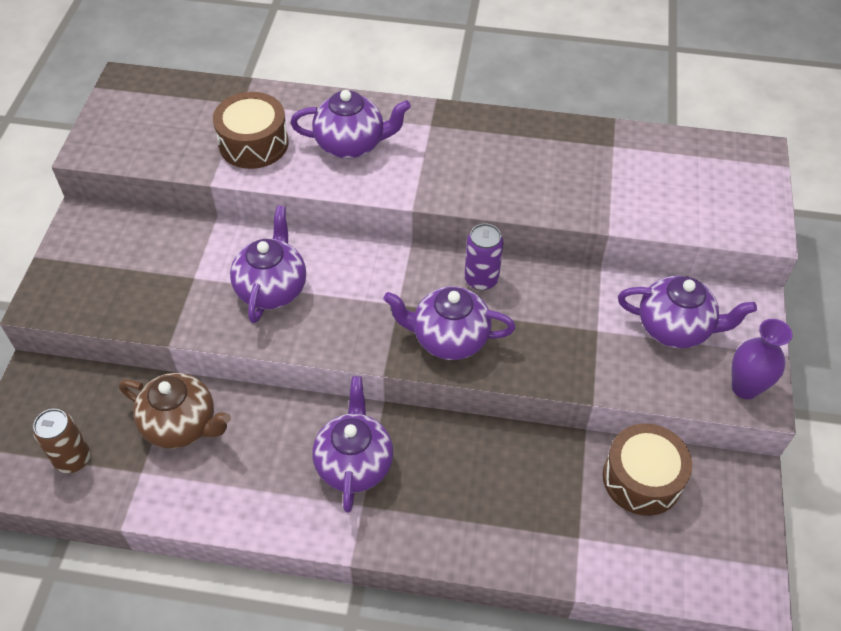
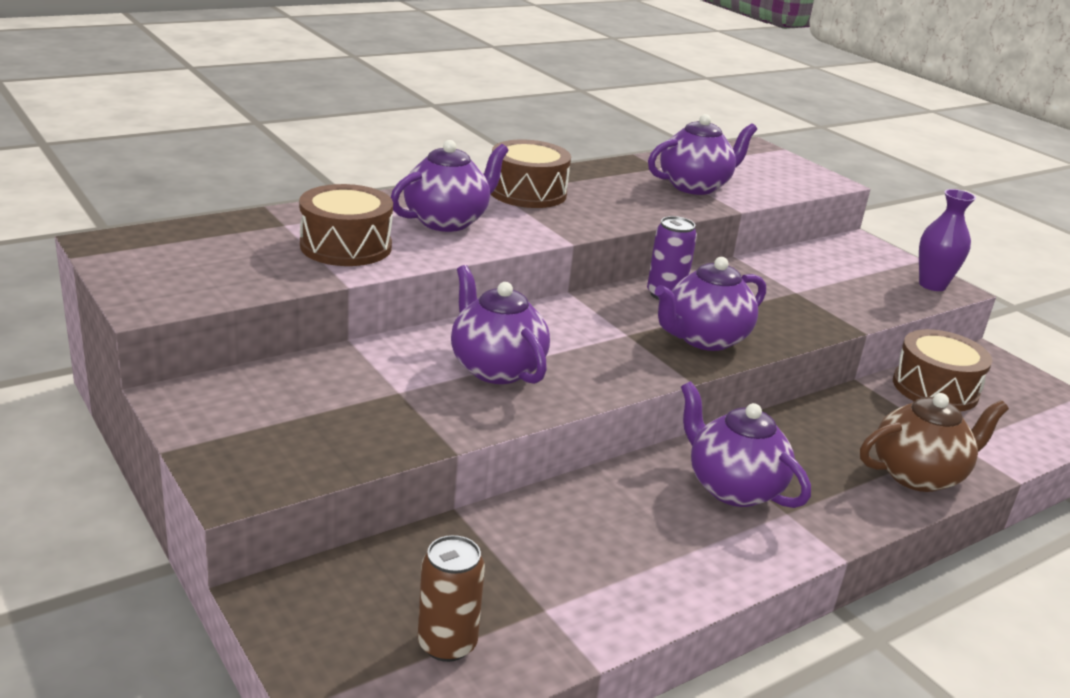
camera: 45 degrees left, 25 degrees down
(182, 425) = (527, 547): brown teapot -> brown teapot (918, 475)
(453, 135) = (527, 192): none -> brown drum
(675, 328) = (840, 272): purple teapot -> purple teapot (695, 186)

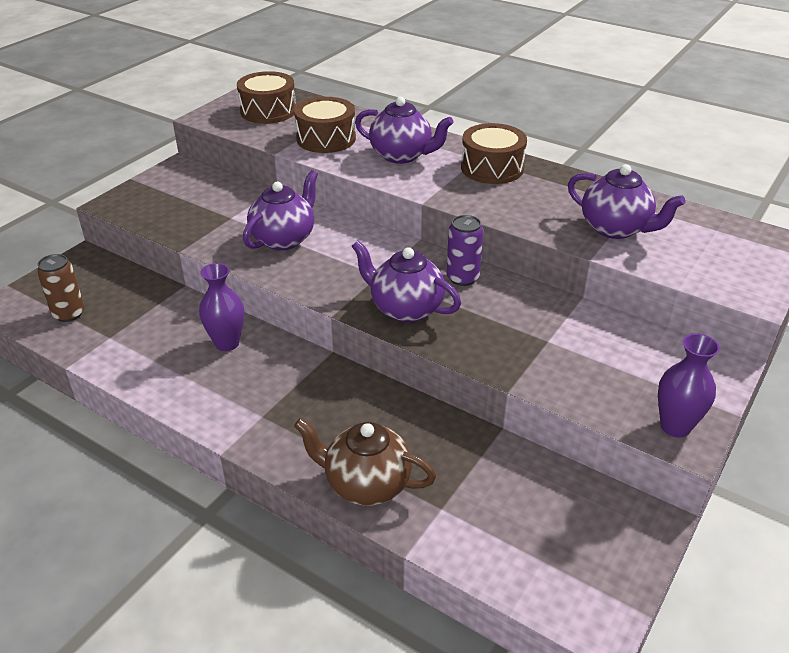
camera: 70 degrees right, 10 degrees up
(626, 504) = (227, 343): none -> purple vase
(732, 487) = (276, 385): purple teapot -> none
(918, 475) = (366, 484): brown teapot -> brown teapot turned 150 degrees clockwise
(935, 388) = (535, 484): brown drum -> brown drum (268, 111)

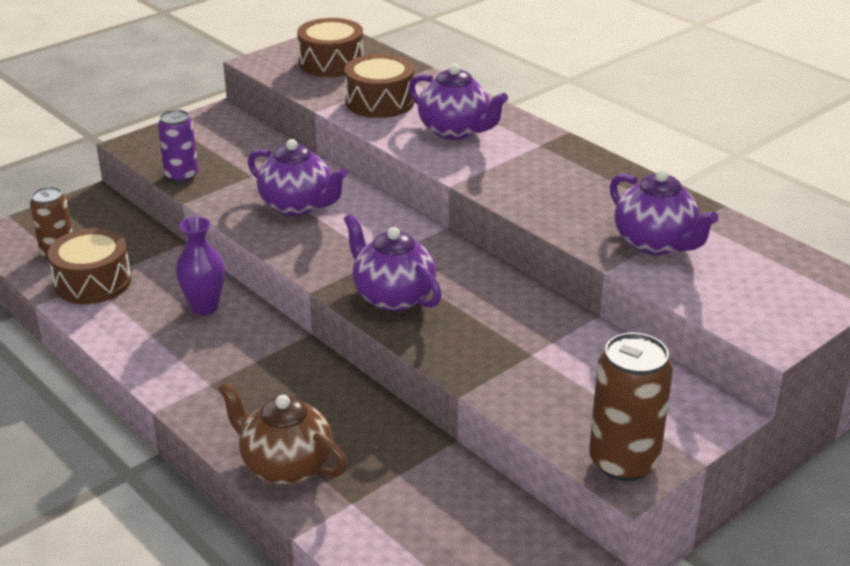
camera: 15 degrees right, 5 degrees down
(284, 239) = (298, 206): purple teapot -> purple teapot turned 75 degrees clockwise
(462, 278) = (472, 275): purple can -> purple can (181, 175)
(492, 168) = (551, 158): brown drum -> brown drum (93, 282)
(675, 426) = (623, 462): purple vase -> brown can

